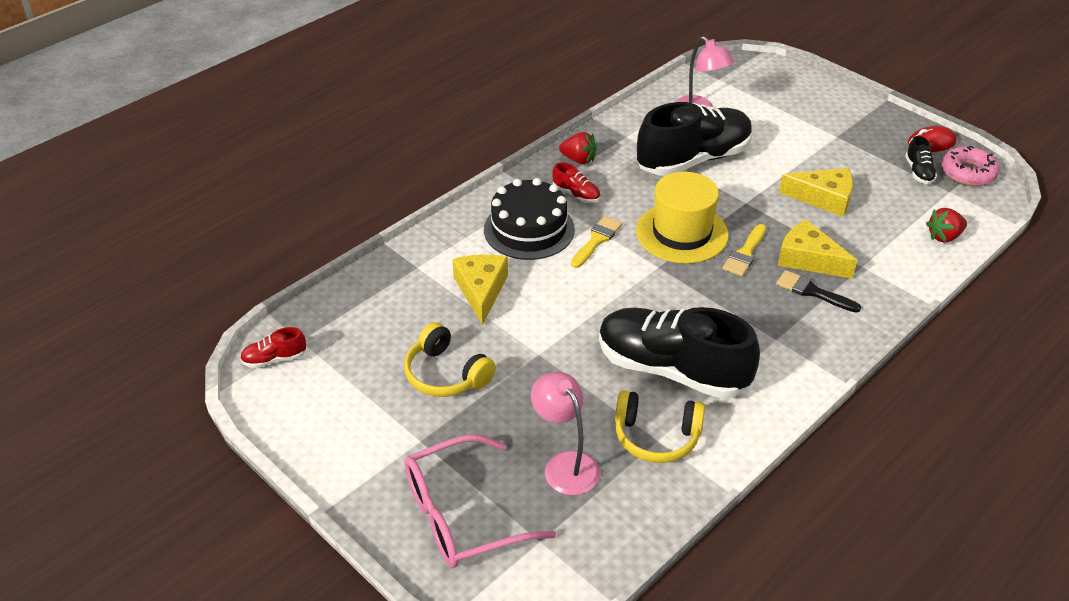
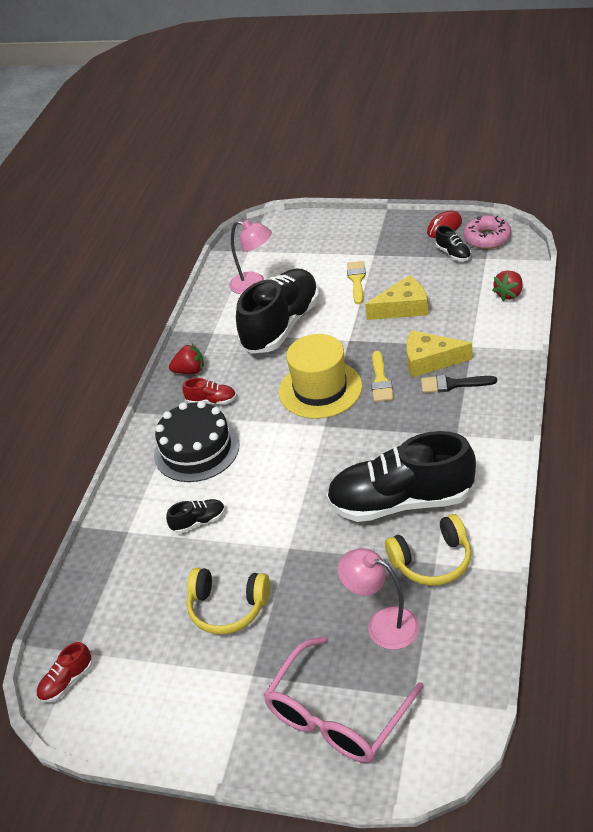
camera: 25 degrees left, 0 degrees up
(481, 290) = (199, 522): yellow cheese -> black shoe
(596, 240) = (259, 430): yellow brush -> yellow brush (357, 280)

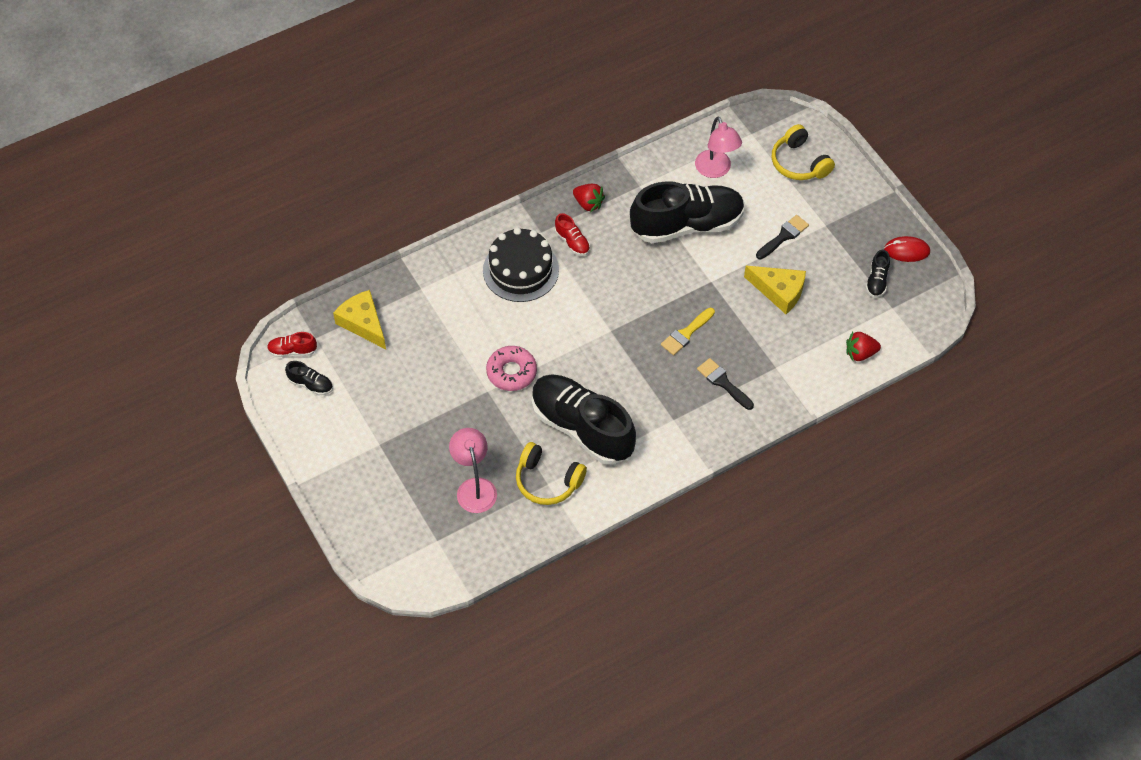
camera: 40 degrees right, 15 degrees up
(199, 522) = (463, 322): black shoe -> black shoe (311, 384)
(228, 608) = (413, 393): yellow headphones -> yellow headphones (799, 163)
(320, 389) = (643, 301): yellow hat -> none
(337, 714) = (391, 509): pink glasses -> none
(357, 280) = (783, 236): yellow brush -> black brush
(430, 361) = (735, 351): yellow cheese -> yellow cheese (363, 323)
(487, 238) = (919, 291): pink donut -> pink donut (511, 372)

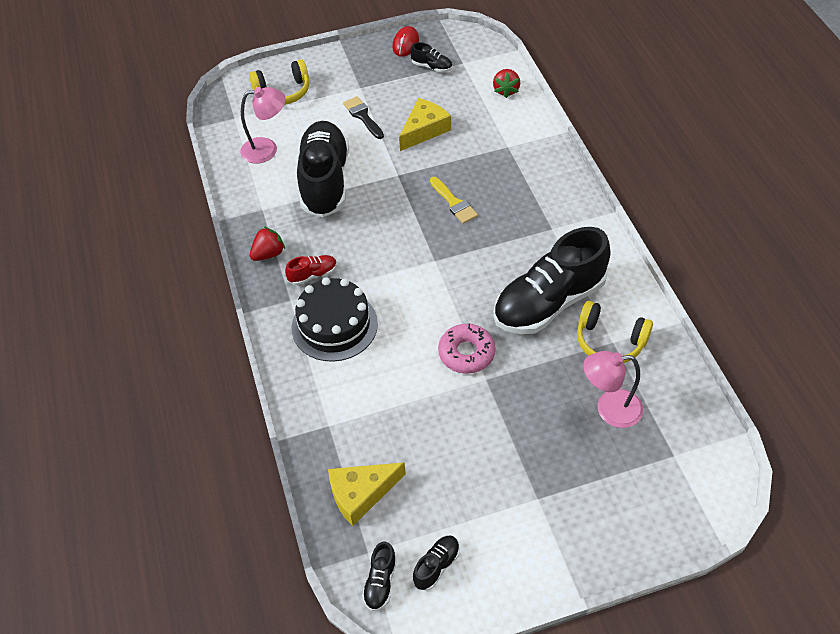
camera: 75 degrees left, 5 degrees down
(292, 351) = (380, 582): red shoe -> black shoe
(547, 481) = (609, 341): yellow headphones -> yellow headphones turned 75 degrees clockwise
(723, 382) = (517, 185): black brush -> none

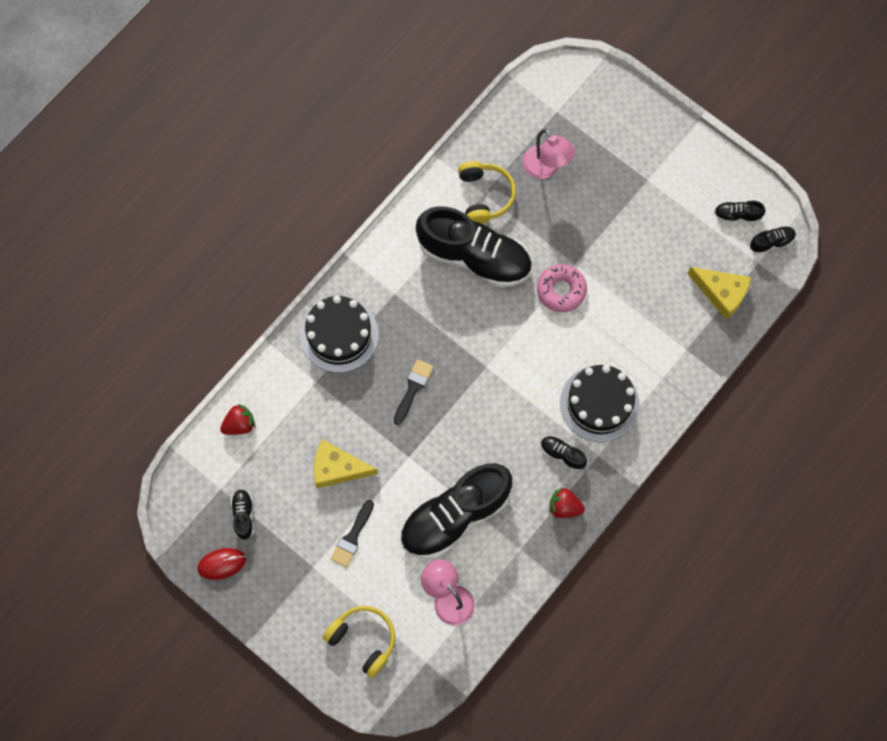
camera: 125 degrees left, 20 degrees up
(313, 275) = (562, 454): red shoe -> black shoe
(454, 203) = (413, 388): yellow brush -> black brush
(539, 177) = (339, 335): none -> black cake

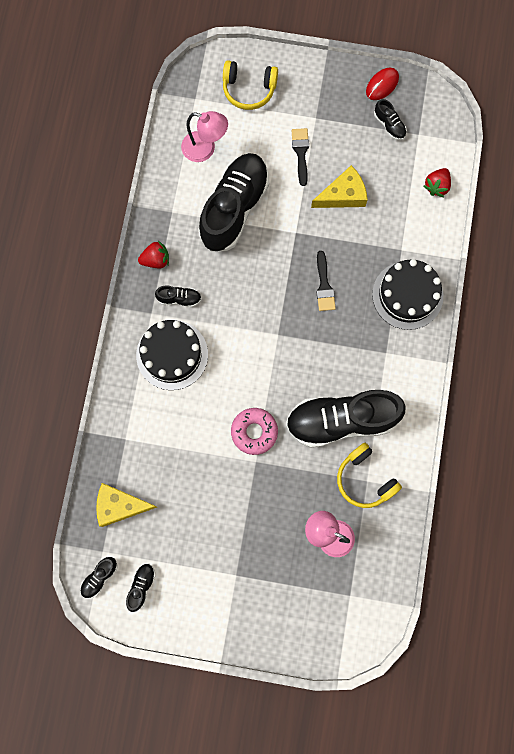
camera: 150 degrees right, 5 degrees up
(737, 215) = (141, 586): black shoe -> black shoe turned 45 degrees counterclockwise

